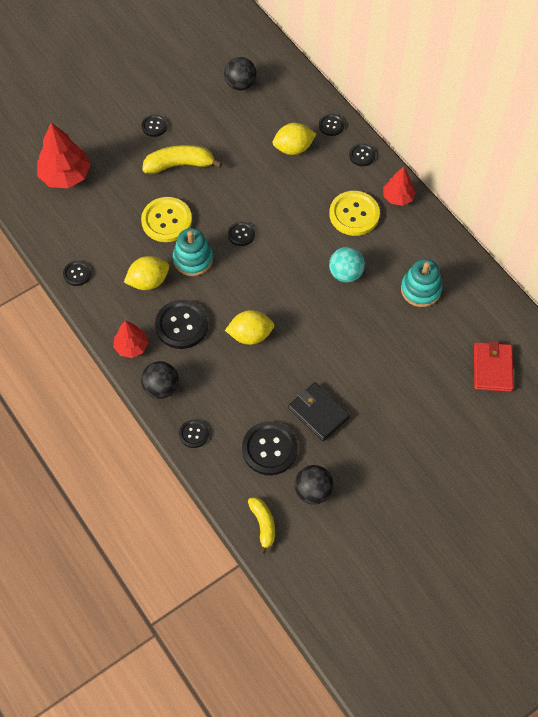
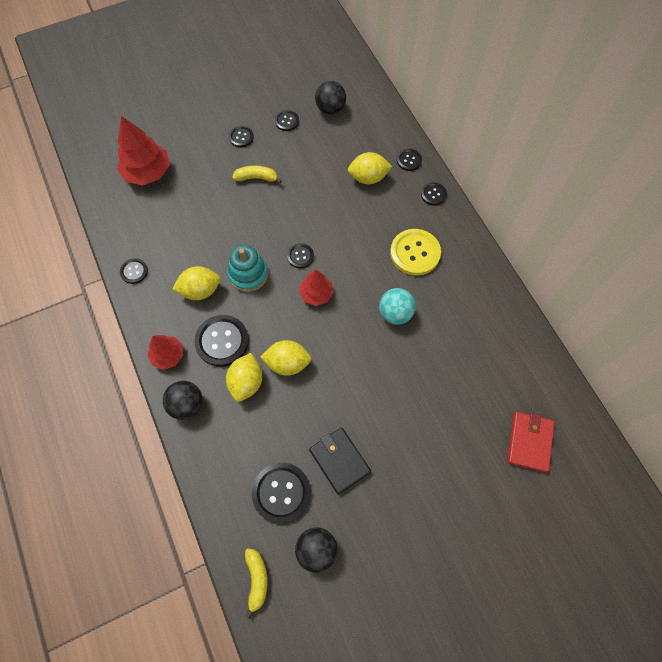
camera: 10 degrees right, 5 degrees up
(166, 221) = (232, 231): yellow button -> none
(180, 165) = (257, 178): yellow banana -> yellow banana, size x0.64
(194, 434) = (208, 462): black button -> black button (287, 121)
(214, 358) = (246, 382): none -> yellow lemon
(398, 197) = (461, 242): red tree -> red tree (316, 294)
(421, 290) = (468, 343): turquoise stacking toy -> none

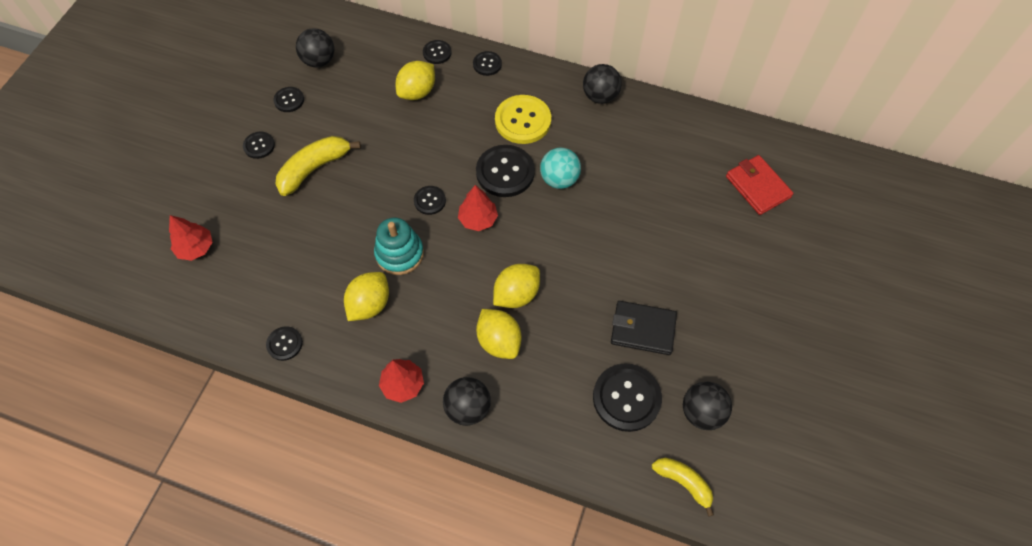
camera: 45 degrees left, 5 degrees down
(147, 172) = (196, 248): red tree -> red tree, size x0.61
(222, 341) = (439, 328): black button -> black button (505, 172)
(257, 178) = (314, 168): yellow banana -> yellow banana, size x1.55
(486, 280) = (600, 96): none -> black ball

